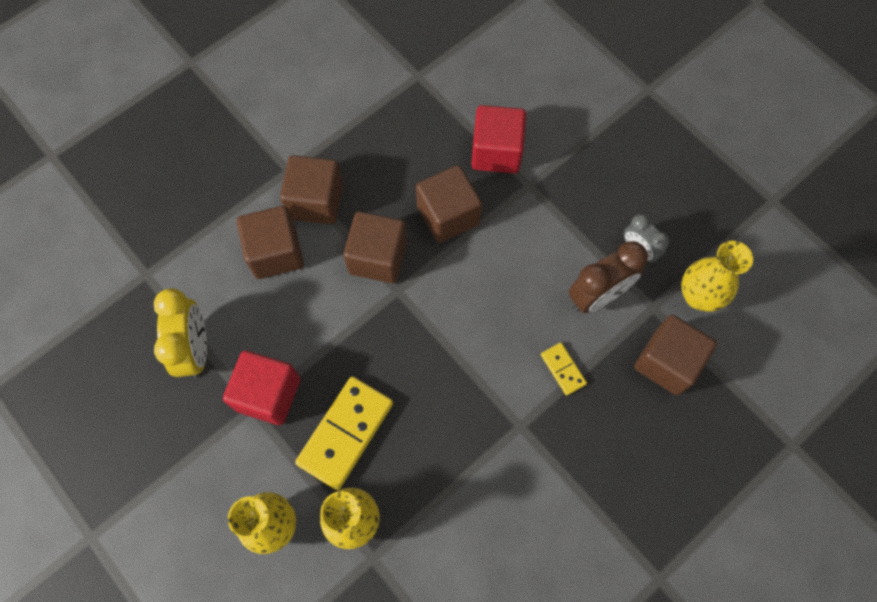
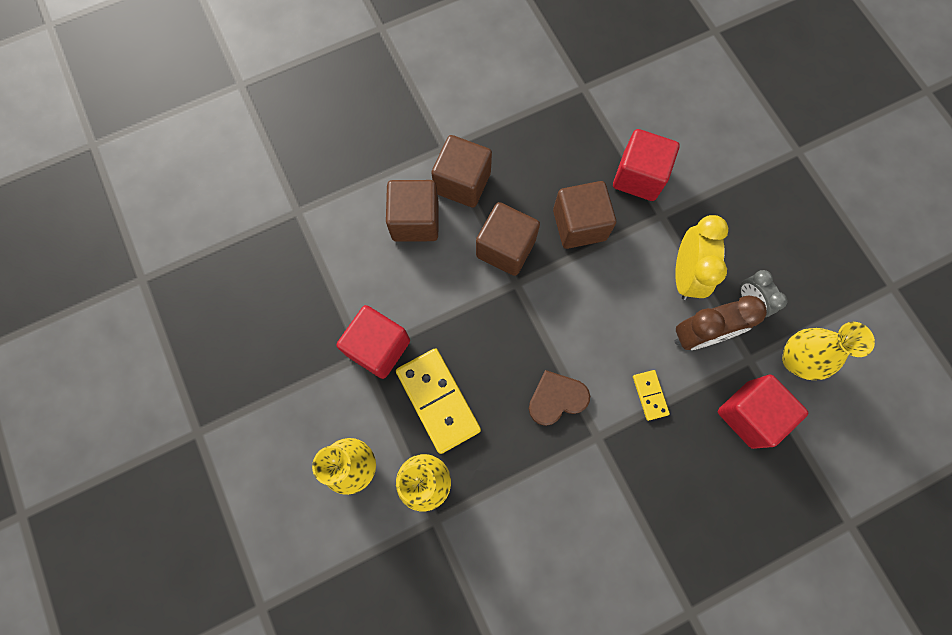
camera: 15 degrees right, 5 degrees up
(195, 349) = (324, 290): yellow clock -> yellow clock (685, 274)
(345, 433) = (438, 401): yellow domino -> yellow domino turned 75 degrees counterclockwise
(469, 398) = (556, 398): none -> brown heart
(667, 362) = (749, 414): brown cube -> red cube

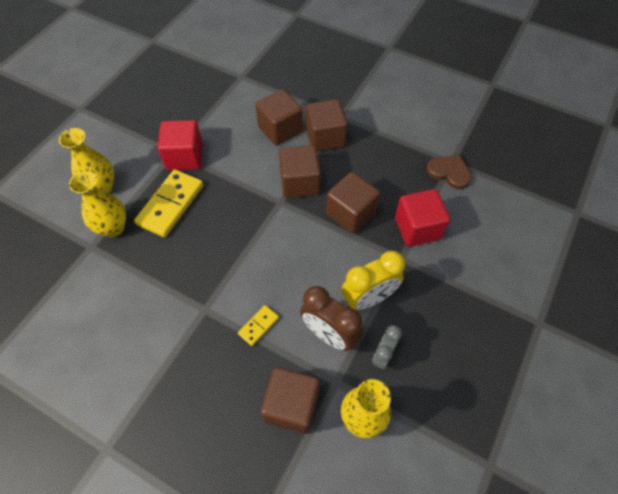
camera: 55 degrees right, 15 degrees down
(556, 398) = (216, 269): brown heart -> brown heart (449, 172)
(749, 414) = (291, 406): red cube -> brown cube

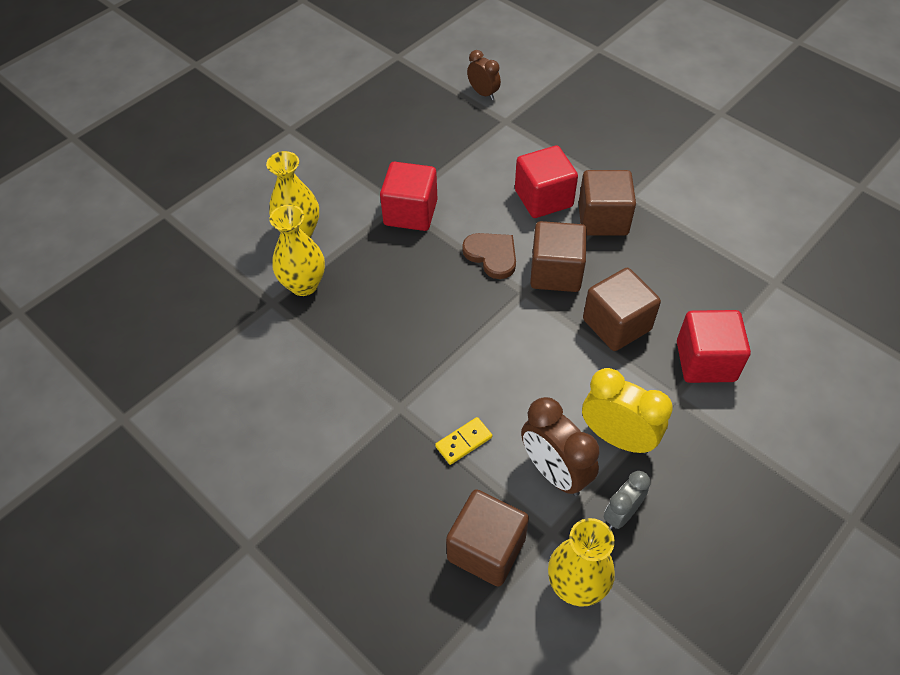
camera: 15 degrees right, 5 degrees down
(170, 205) = (381, 269): yellow domino -> none
(221, 59) = (483, 93): none -> brown clock
(280, 129) = (543, 198): brown cube -> red cube
(368, 298) = (617, 438): yellow clock -> yellow clock turned 135 degrees counterclockwise
(449, 172) = (768, 295): brown heart -> brown heart (492, 255)

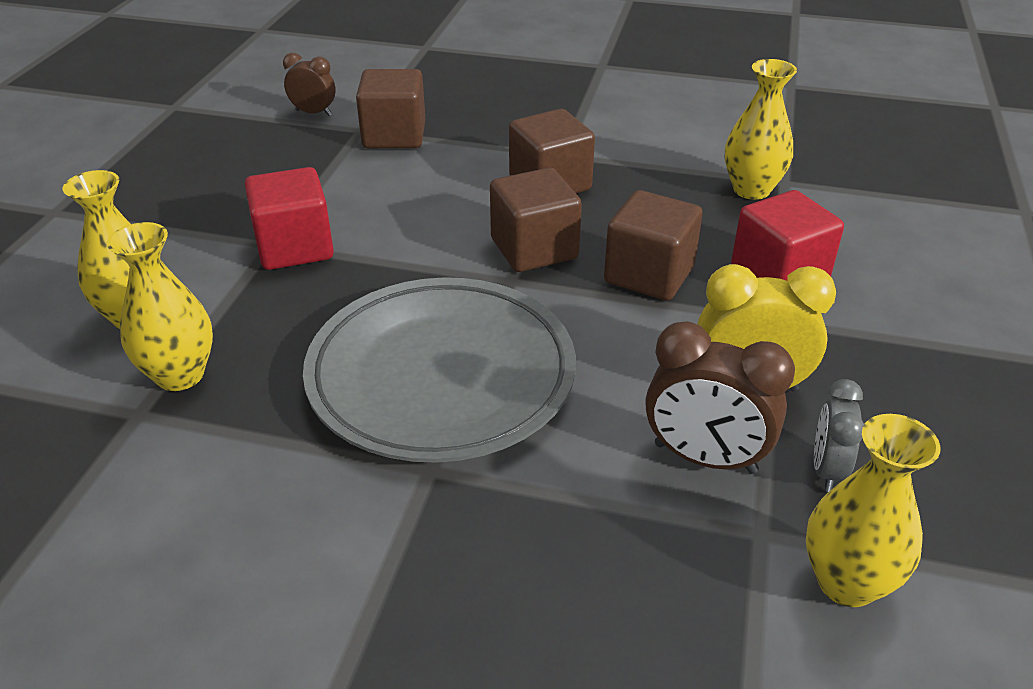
camera: 30 degrees left, 15 degrees down
(441, 347) = (441, 376): none -> grey plate
(464, 442) = (555, 474): yellow domino -> none
(486, 549) = (691, 596): brown cube -> brown cube (394, 135)
(492, 255) = (439, 257): brown heart -> none
(543, 198) = (463, 185): red cube -> none
(744, 280) = (751, 190): none -> yellow vase

